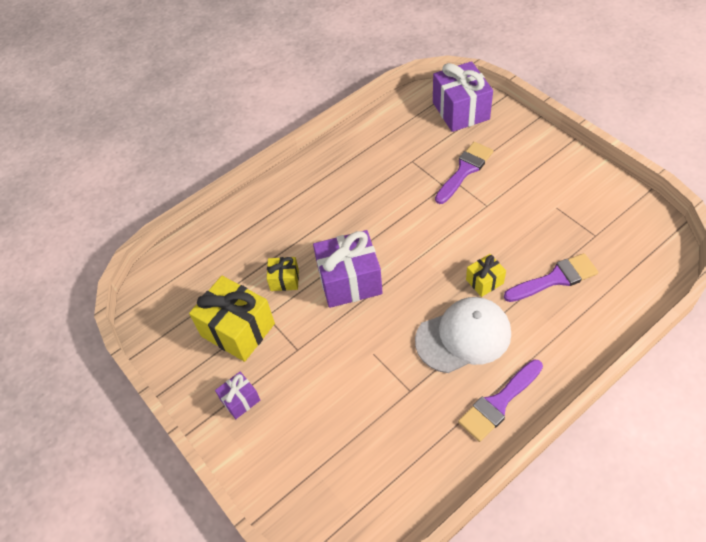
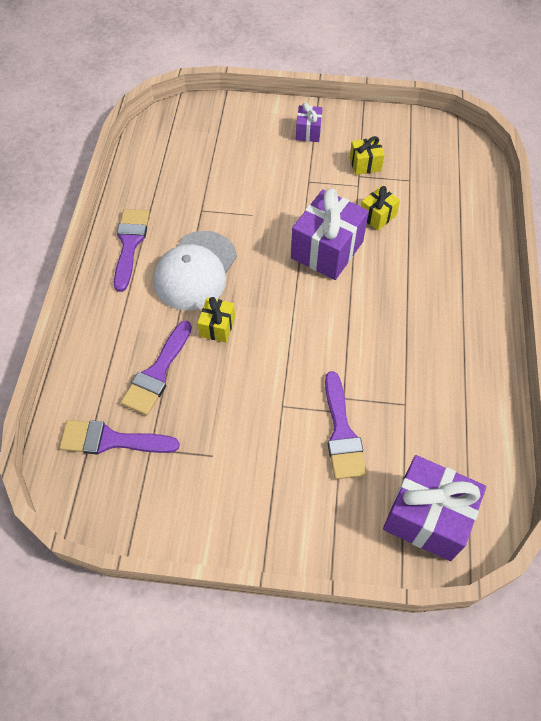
camera: 130 degrees right, 5 degrees up
(238, 330) = (365, 164): yellow gift -> yellow gift, size x0.51
(619, 256) = (112, 440): none -> purple brush

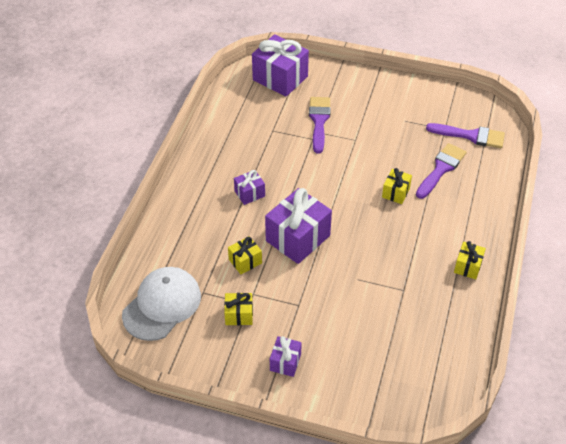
camera: 170 degrees left, 10 degrees down
(130, 244) = (468, 266): purple brush -> yellow gift
(195, 271) = (411, 236): white cap -> white cap (162, 305)
(402, 298) = (249, 193): none -> purple gift

